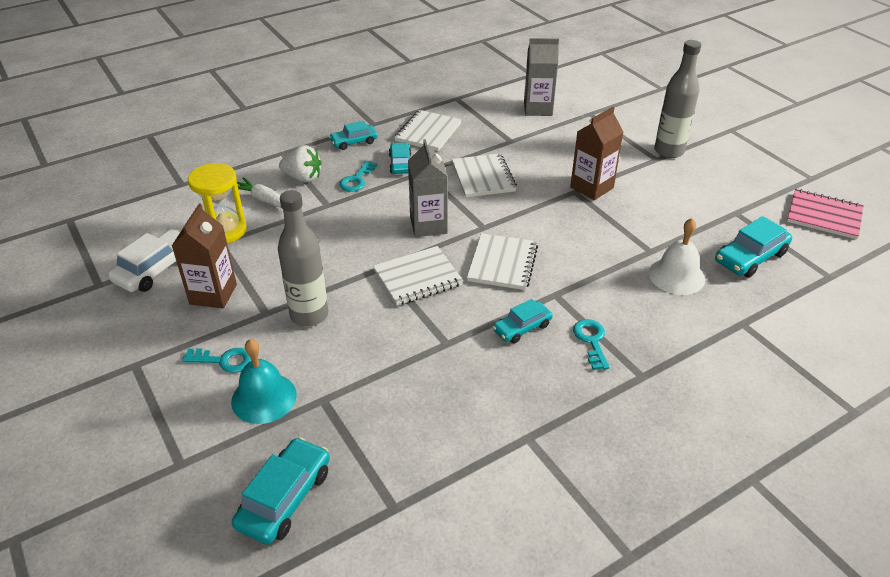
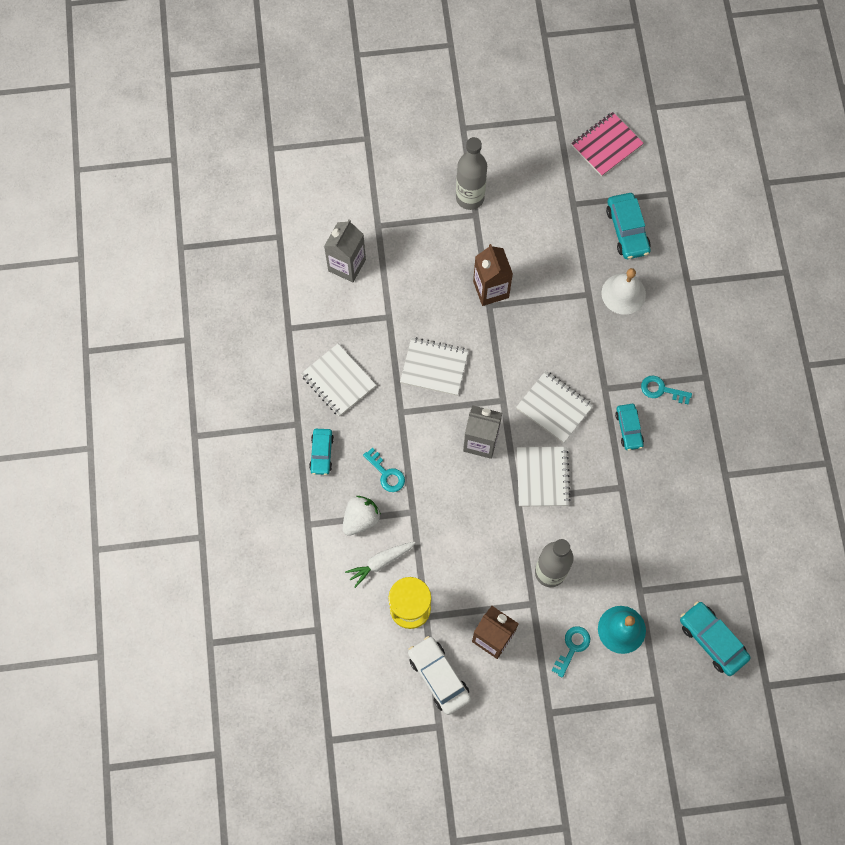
camera: 65 degrees left, 30 degrees up
(400, 163) = (379, 426): turquoise car -> none

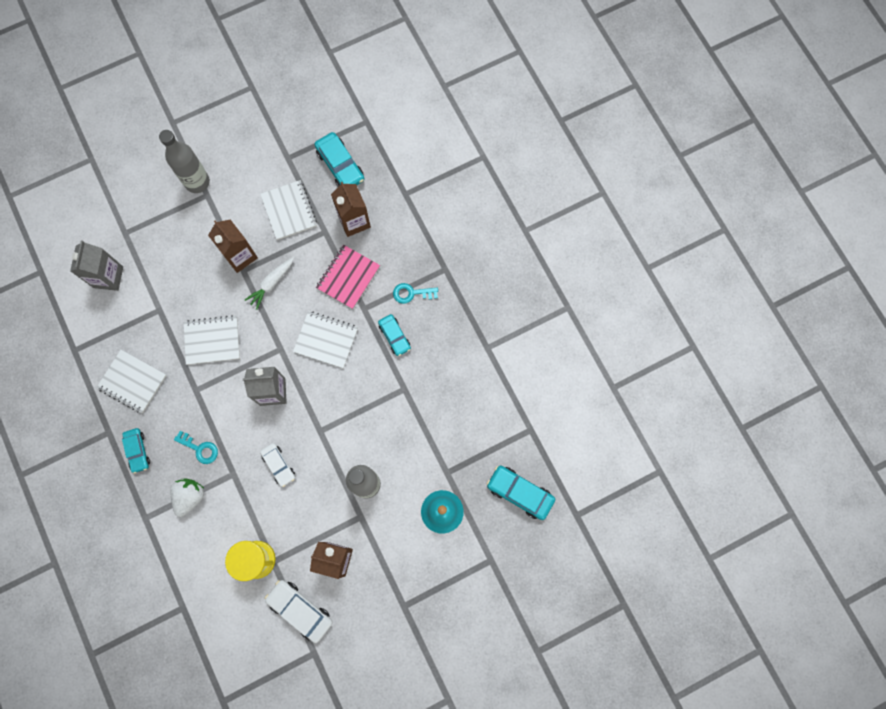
camera: 20 degrees left, 5 degrees up
(380, 562) = (219, 529): white carrot -> white carrot (271, 284)
(463, 520) = (278, 465): none -> white car
(542, 477) = (335, 404): white notebook -> white notebook (289, 211)
(572, 647) = (405, 542): turquoise key -> none
(606, 145) = (300, 97): pink notebook -> pink notebook (348, 277)
(623, 293) = (354, 221): white bell -> brown carton

